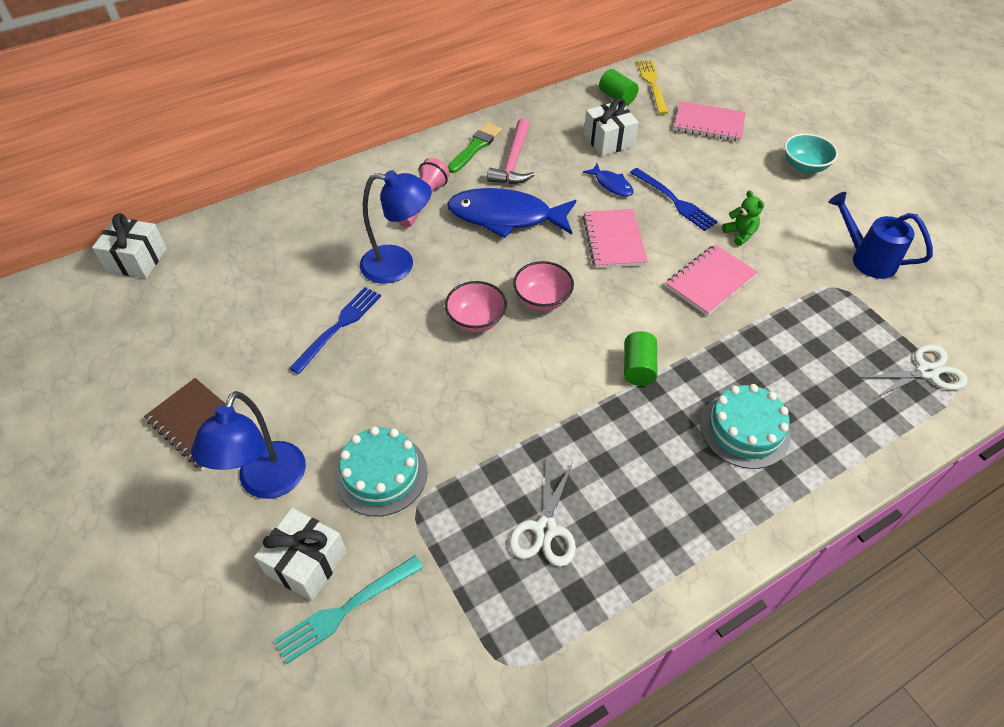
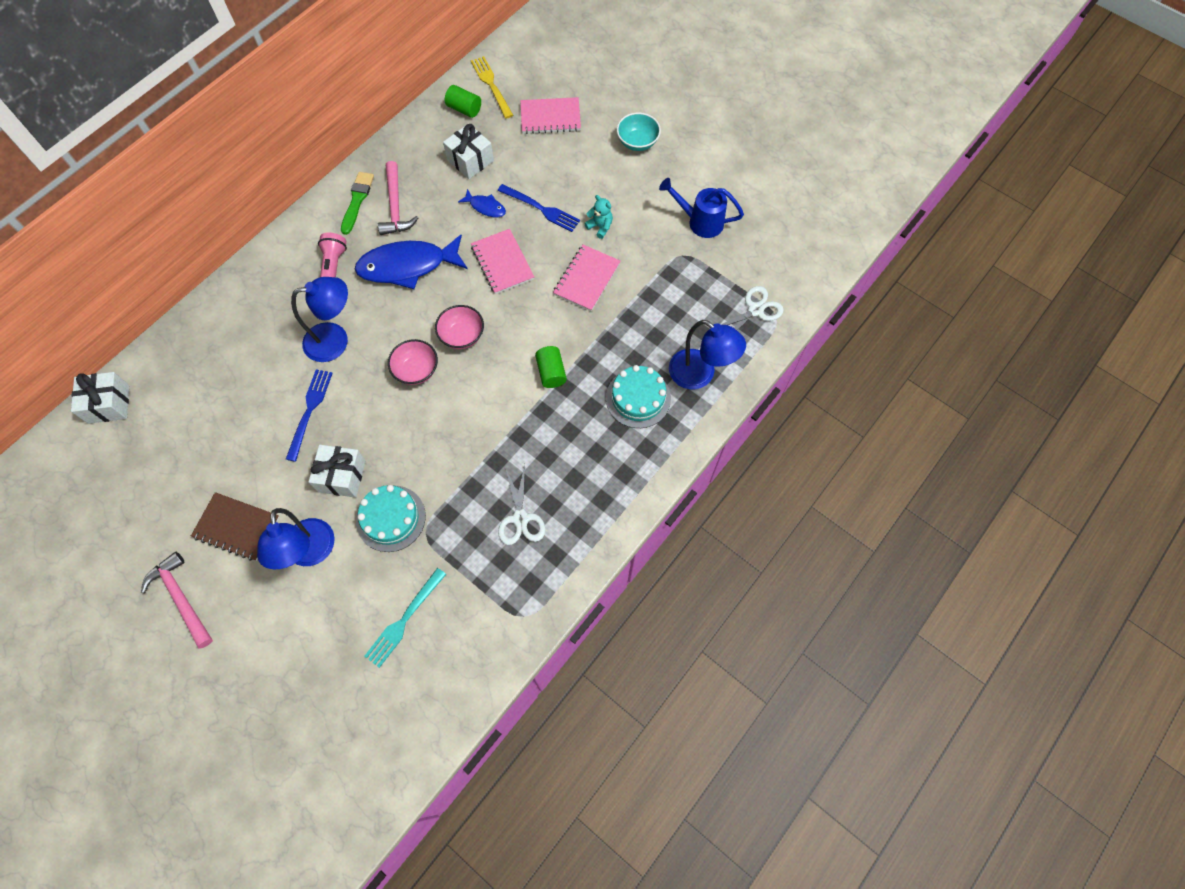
camera: 20 degrees left, 15 degrees up
(97, 484) = (181, 598): none -> pink hammer
(306, 563) = (364, 599): white gift -> white gift (342, 476)
(740, 234) = (600, 227): green teddy bear -> turquoise teddy bear
(836, 426) = (700, 375): none -> blue lamp

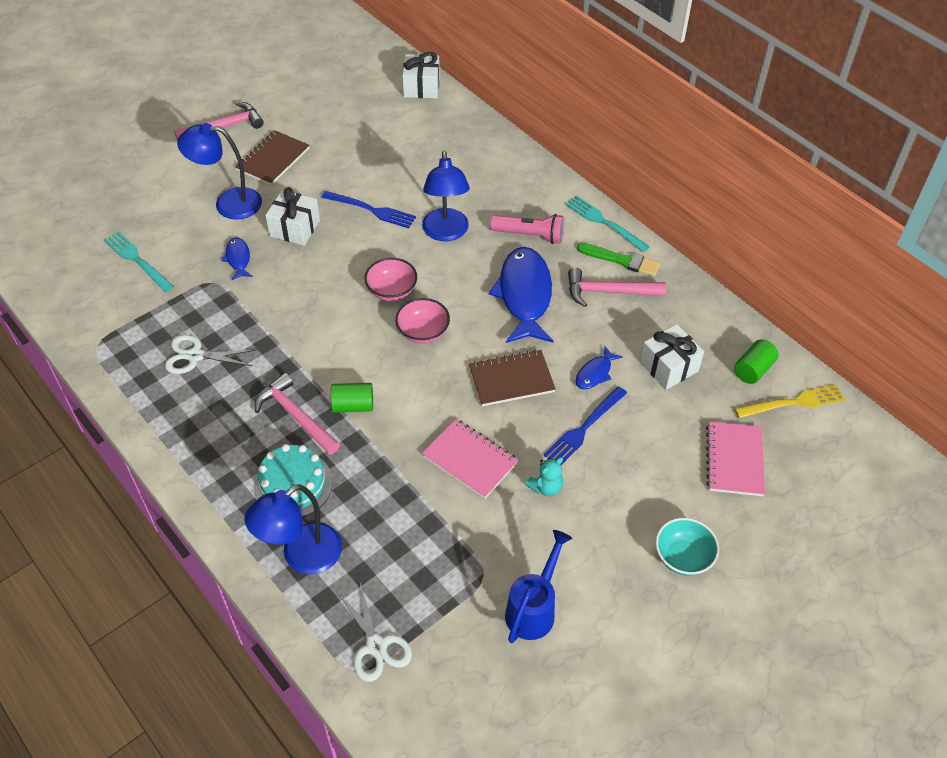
camera: 100 degrees right, 15 degrees down
(310, 218) = (603, 222): none -> turquoise fork
(391, 518) = (238, 259): turquoise cake -> blue fish
(502, 263) = (511, 380): pink notebook -> brown notebook
(570, 414) = (296, 416): none -> pink hammer

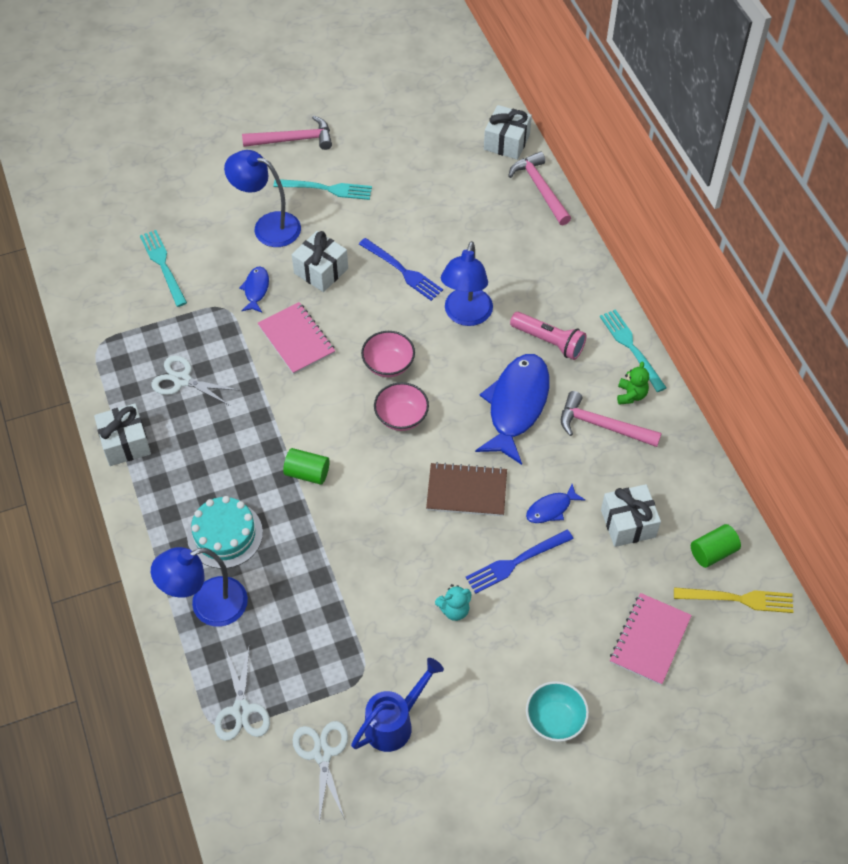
camera: 20 degrees right, 5 degrees up
(158, 428) = (125, 443): none -> white gift
(273, 159) = (327, 189): brown notebook -> turquoise fork
(296, 416) = (251, 467): pink hammer -> pink hammer (540, 188)
(470, 460) = (394, 560): pink notebook -> pink notebook (296, 340)
(475, 662) = (322, 754): none -> white scissors
(622, 260) = (631, 395): green brush -> green teddy bear

